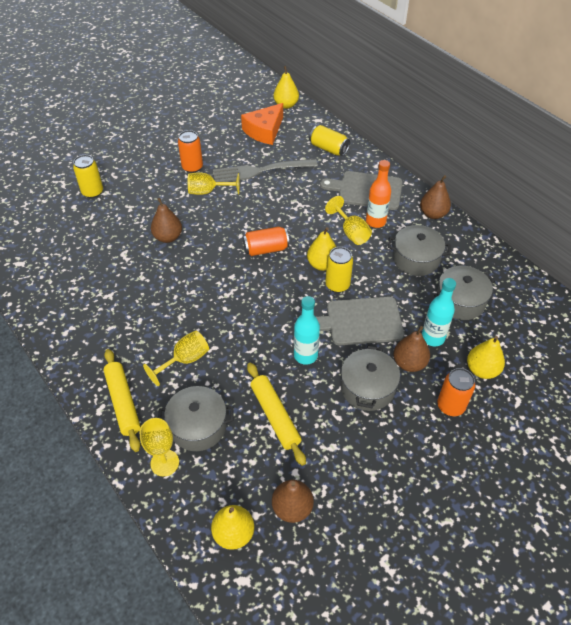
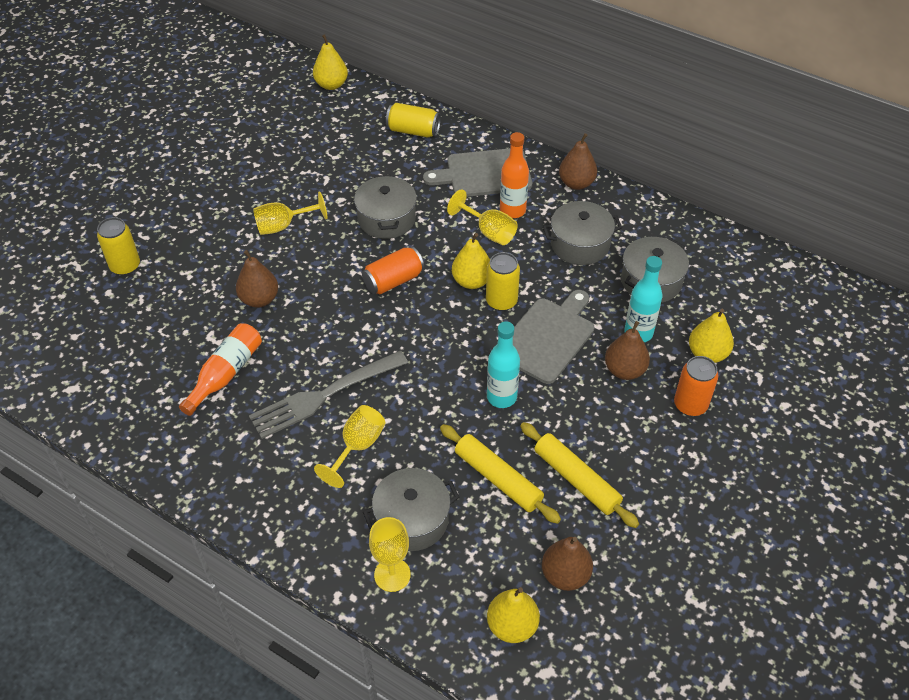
camera: 20 degrees left, 0 degrees up
(121, 282) = (226, 374): none -> orange bottle
(123, 402) = (305, 521): yellow rolling pin -> yellow rolling pin (576, 479)
(192, 167) = (246, 199): orange can -> none
(261, 170) = (340, 181): grey fork -> grey fork (325, 395)
(264, 131) = (319, 126): orange cheese -> none
(360, 321) = (547, 337): grey cutting board -> grey cutting board turned 150 degrees clockwise
(367, 388) = (589, 413): grey pot -> grey pot (386, 219)

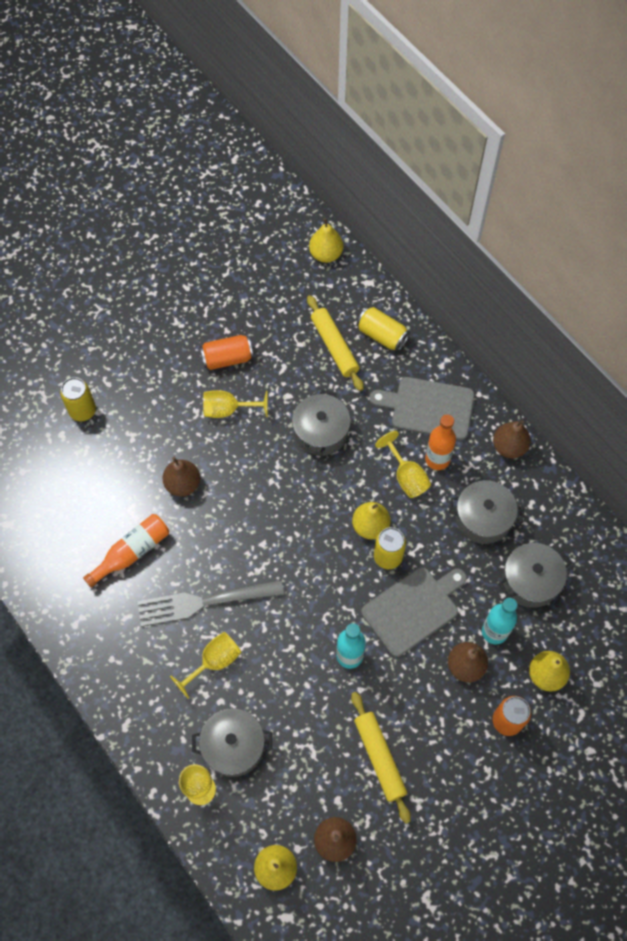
camera: 20 degrees right, 15 degrees up
(393, 281) = (302, 502): orange can -> orange can (227, 358)
(498, 478) = (316, 733): yellow rolling pin -> yellow rolling pin (334, 346)

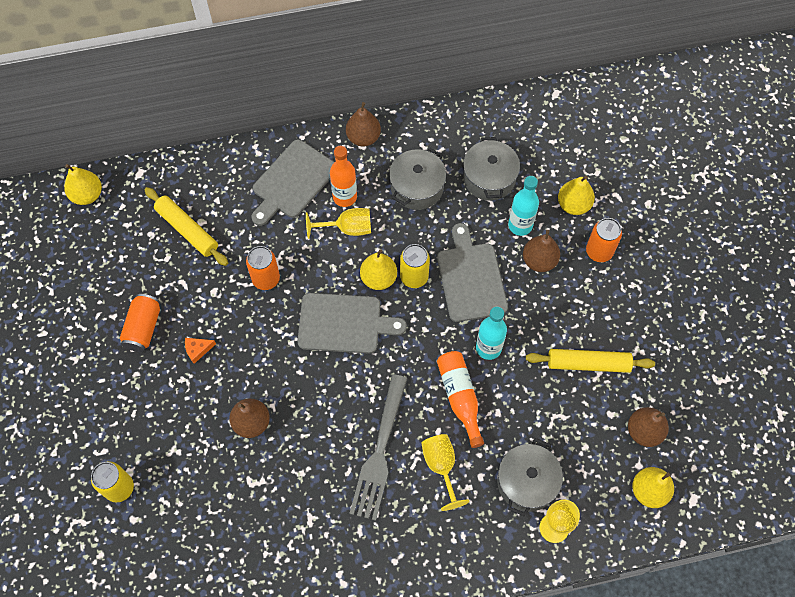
camera: 65 degrees left, 0 degrees up
(132, 552) = (296, 499): orange bottle -> orange bottle (460, 397)
(228, 410) = (198, 350): yellow goblet -> orange cheese
(310, 516) = (344, 323): none -> grey cutting board
(321, 432) = (266, 279): grey pot -> orange can
(334, 346) = (187, 230): yellow rolling pin -> yellow rolling pin turned 45 degrees clockwise
(382, 335) = (200, 186): yellow can -> none

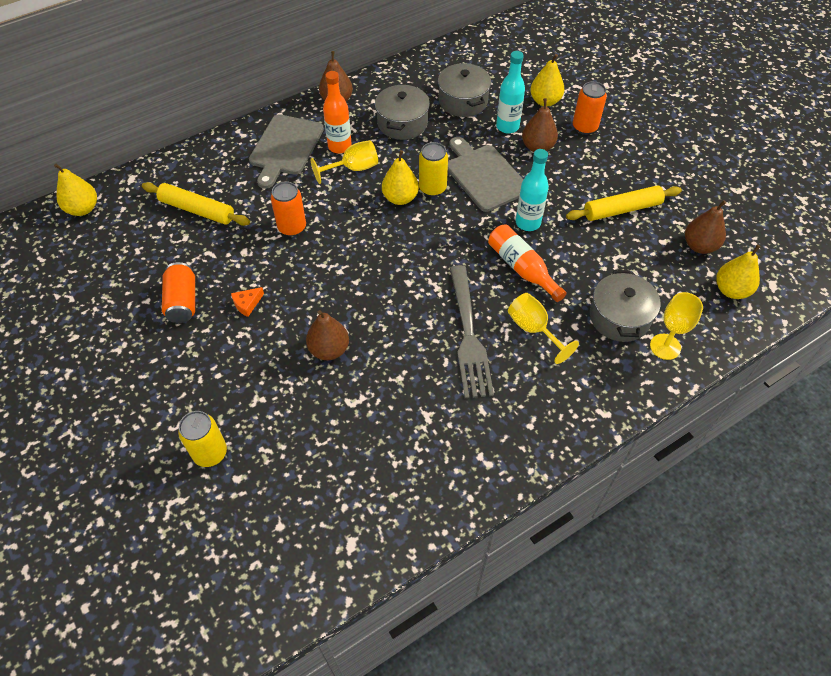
camera: 20 degrees left, 10 degrees down
(344, 323) = (384, 242): grey cutting board -> none

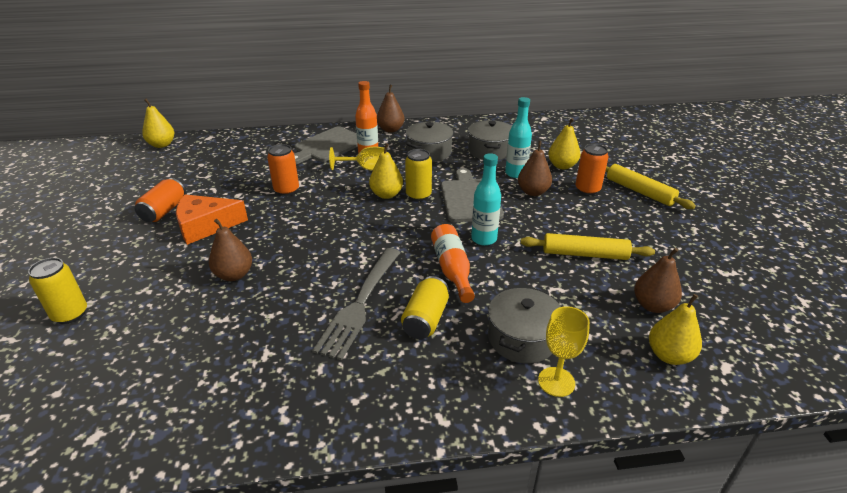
camera: 25 degrees right, 20 degrees down
(197, 210) = (232, 163): yellow rolling pin -> yellow rolling pin (639, 191)
(247, 304) = (206, 226): orange cheese -> orange cheese, size x2.26
(533, 329) = (425, 319): yellow goblet -> yellow can

